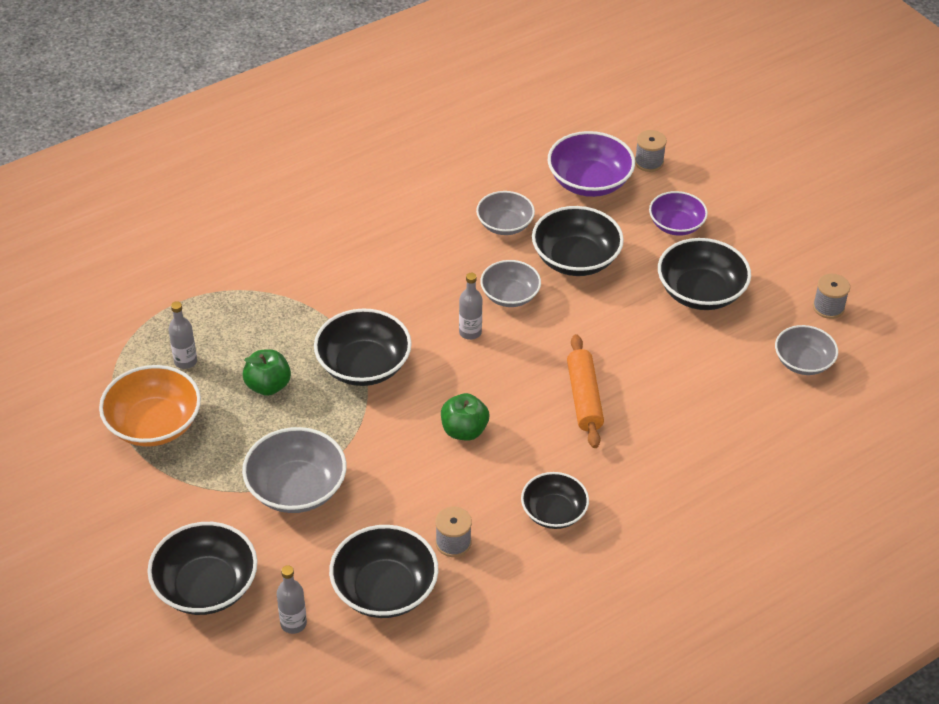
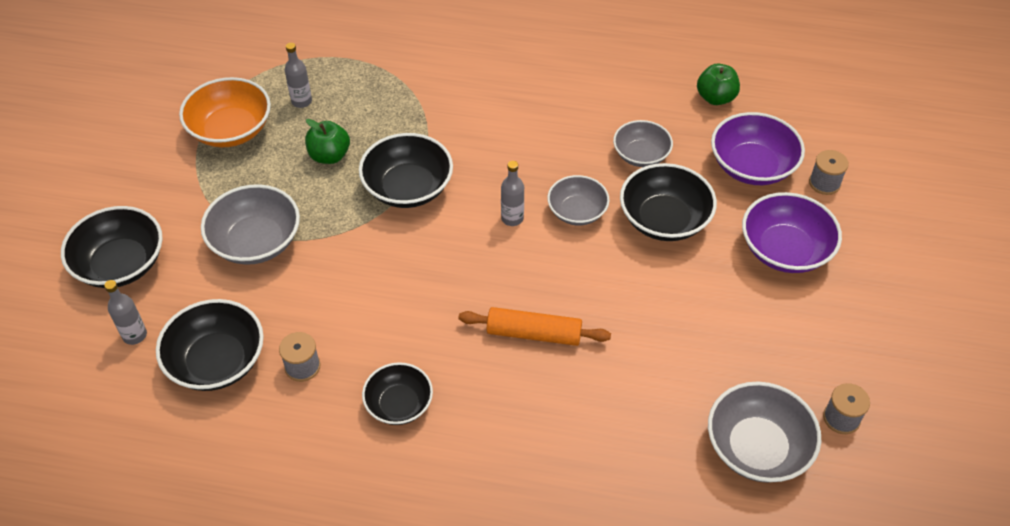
camera: 45 degrees right, 5 degrees up
(464, 430) = (415, 289): green apple -> green apple (715, 98)
(584, 398) = (534, 333): orange rolling pin -> orange rolling pin turned 60 degrees clockwise
(676, 225) = (785, 250): purple bowl -> purple bowl, size x1.53
(700, 292) = (737, 320): black bowl -> none
(803, 362) = (757, 447): grey bowl -> grey bowl, size x1.53

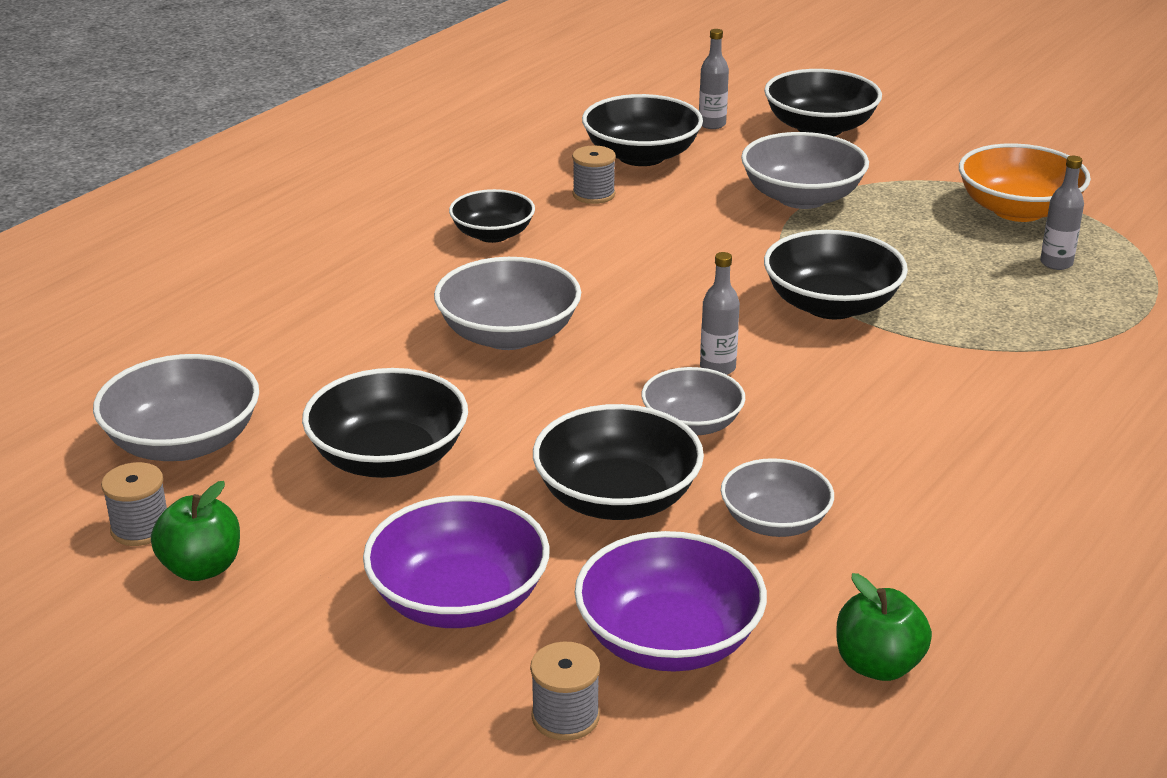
camera: 115 degrees right, 20 degrees down
(329, 156) = (929, 263): green apple -> green apple (201, 568)
(534, 333) = (508, 335): orange rolling pin -> grey bowl
(699, 333) = (388, 458): none -> black bowl

